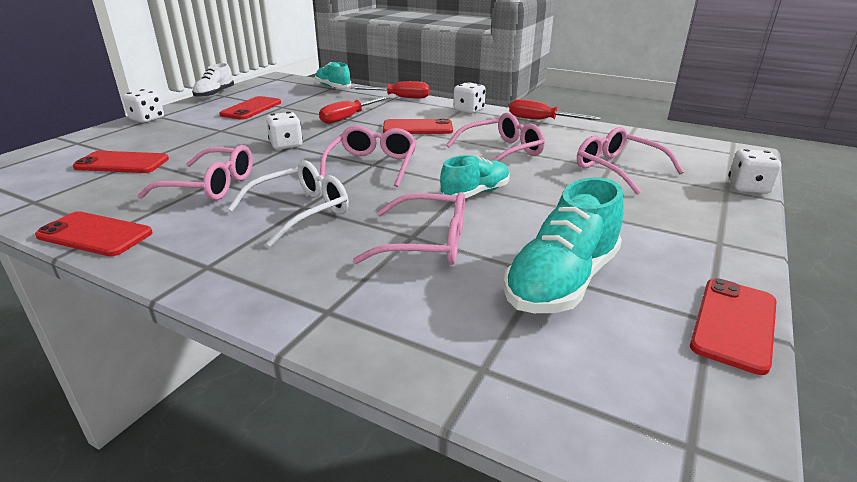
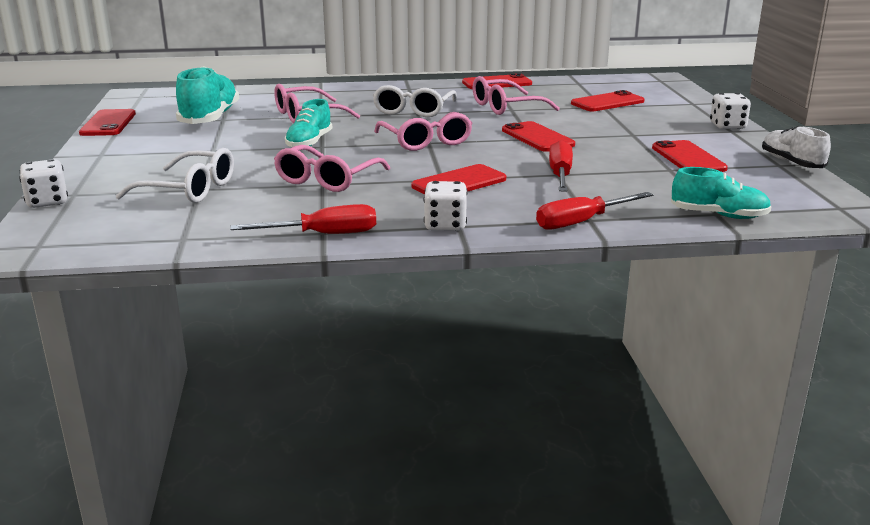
camera: 145 degrees right, 5 degrees down
(286, 145) = (537, 137): white dice -> red phone
(617, 169) = (190, 190): pink glasses -> white glasses

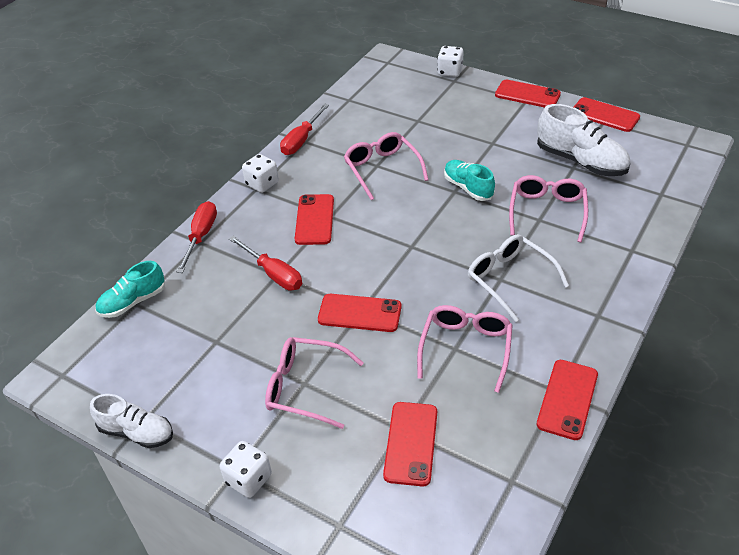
camera: 130 degrees right, 20 degrees up
(190, 190) = (419, 117): white glasses -> none
(210, 118) = (581, 161): turquoise shoe -> white shoe
(426, 141) = (413, 245): pink glasses -> pink glasses (304, 387)
(688, 158) = (220, 371): red phone -> red phone (527, 94)

